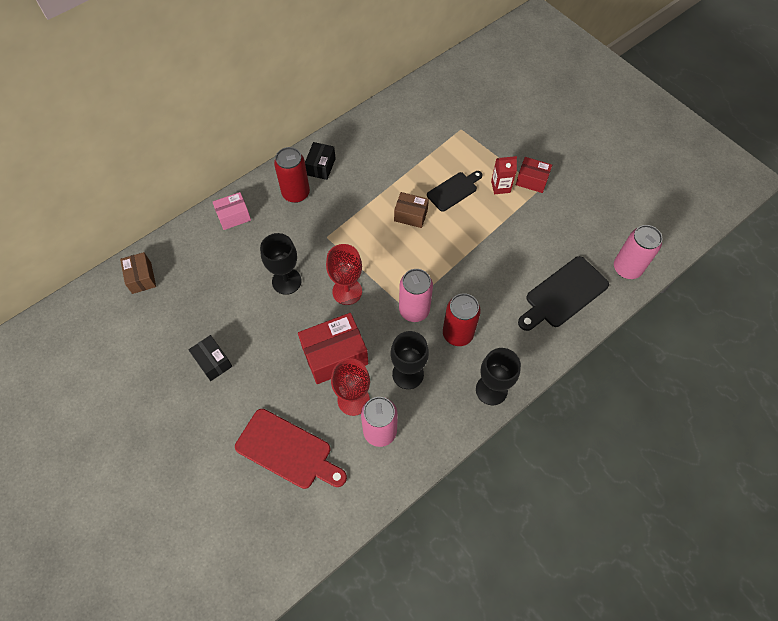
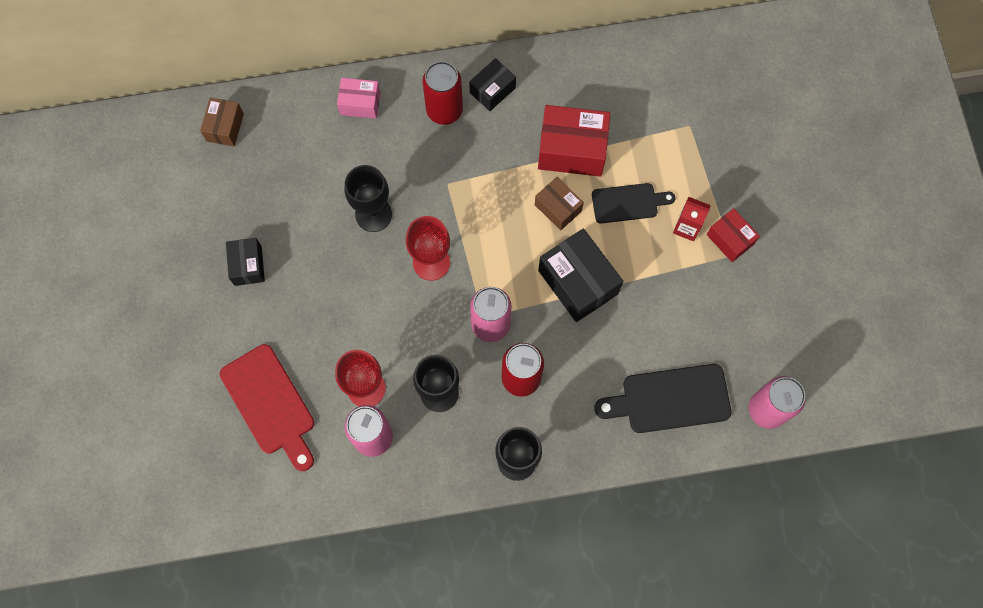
camera: 30 degrees right, 10 degrees up
(335, 355) = (375, 329): red box -> red box (572, 150)
(454, 253) = (578, 282): none -> black box

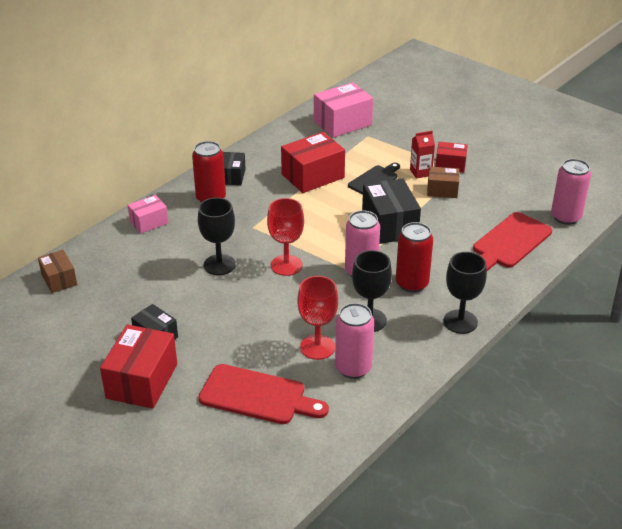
camera: 40 degrees left, 35 degrees down
(196, 311) = (142, 381): none -> red box
(558, 208) = (336, 202): brown box -> brown box (442, 190)
(578, 282) = (389, 225): black box -> black box turned 60 degrees clockwise
(670, 399) = (509, 242): black cutting board -> red cutting board
(683, 84) = (342, 123): none -> pink box

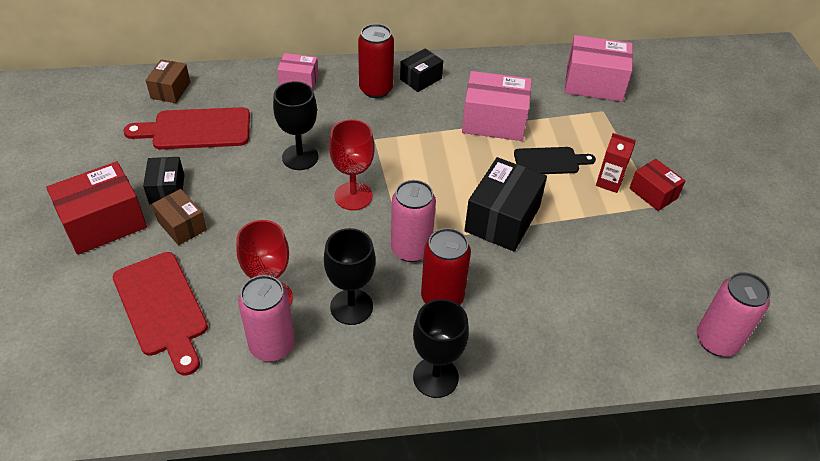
camera: 40 degrees right, 10 degrees up
(313, 176) = (494, 121): red box -> pink box
(442, 190) = (607, 216): brown box -> brown box (182, 226)
(509, 242) = (607, 325): red cutting board -> red cutting board (196, 129)

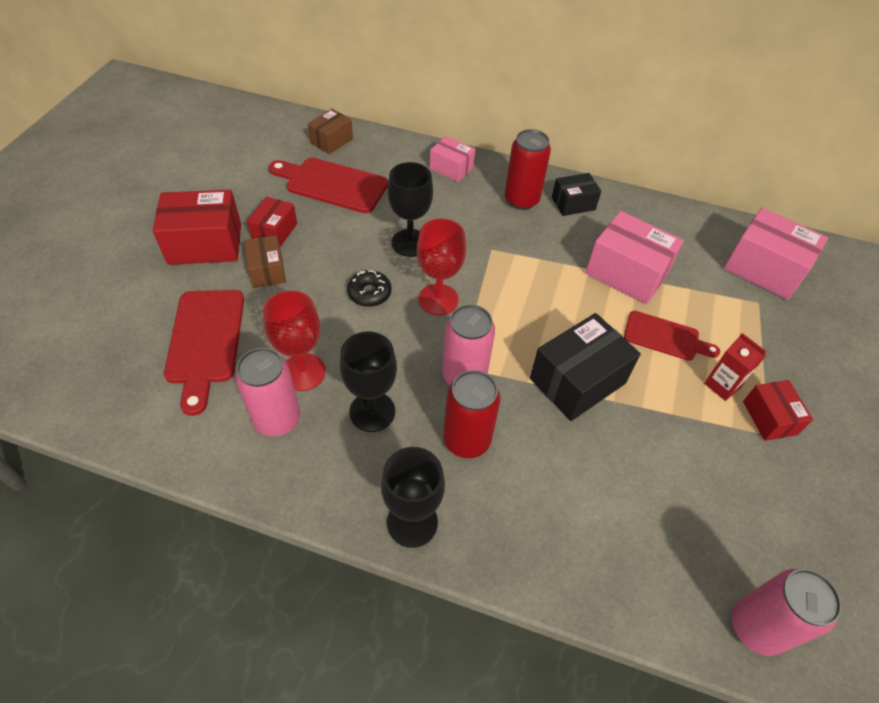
camera: 25 degrees right, 5 degrees up
(167, 189) = (275, 232): black box -> red box
(290, 212) = (369, 293): none -> black donut
(550, 161) = (665, 337): black cutting board -> red cutting board

